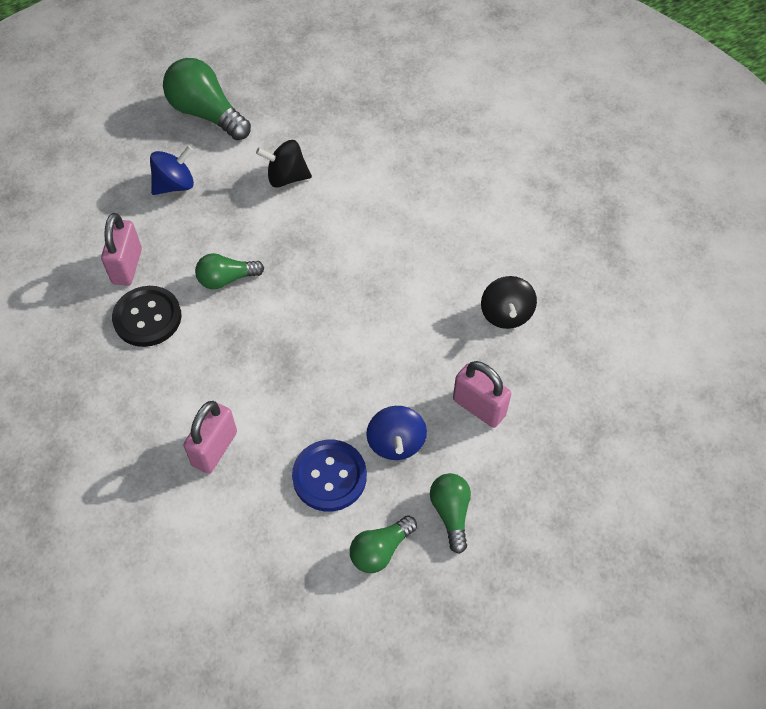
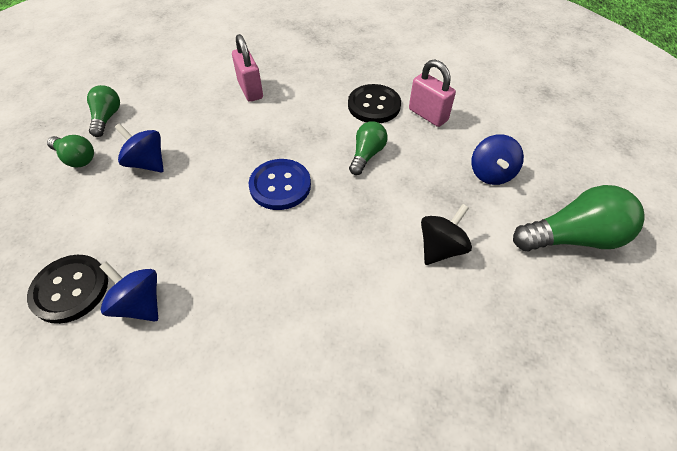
camera: 130 degrees right, 5 degrees down
(329, 476) = (172, 123): blue button -> blue button (280, 186)
(479, 407) = (105, 222): pink padlock -> none
(506, 314) = (139, 304): black spinning top -> blue spinning top
(544, 368) = (70, 289): none -> black button

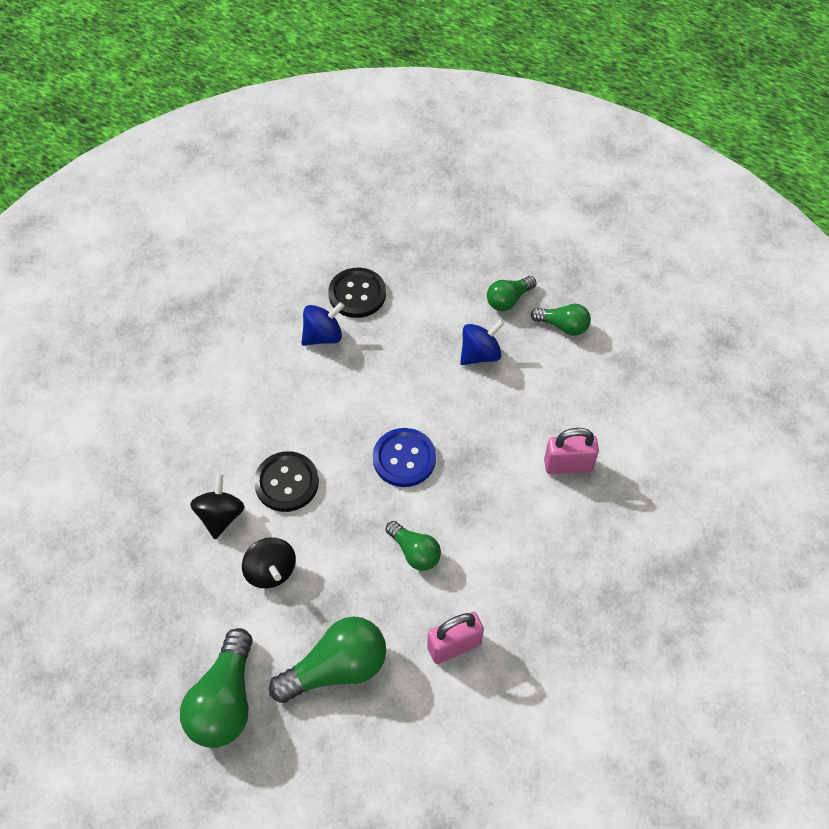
camera: 110 degrees right, 5 degrees up
(374, 105) = (493, 591): black button -> black button (286, 483)
(409, 317) = (220, 516): none -> black spinning top
(491, 173) = (336, 668): blue spinning top -> green light bulb

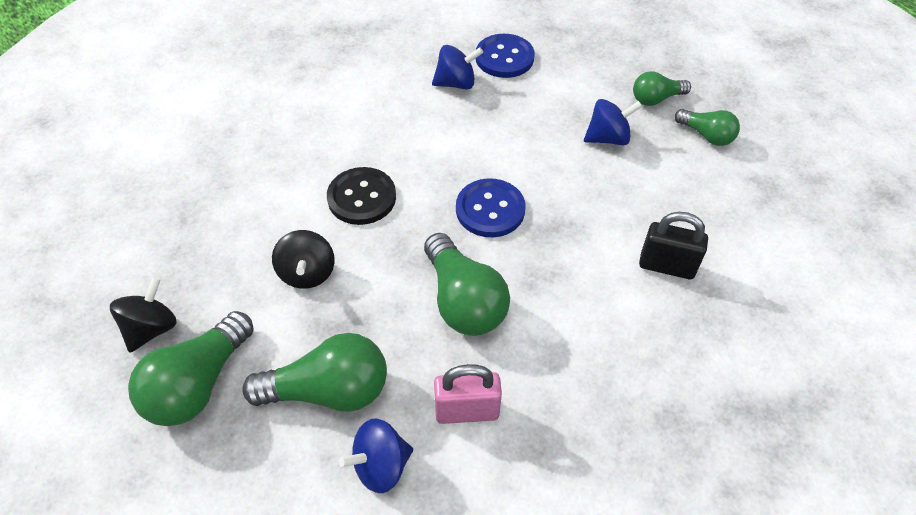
camera: 20 degrees right, 5 degrees down
(220, 516) = (283, 208): black spinning top -> black spinning top (151, 328)
(357, 294) = (504, 58): black button -> blue button
(405, 714) = (381, 466): none -> blue spinning top
(414, 552) = (463, 301): green light bulb -> green light bulb, size x1.71
(568, 465) = (666, 266): pink padlock -> black padlock

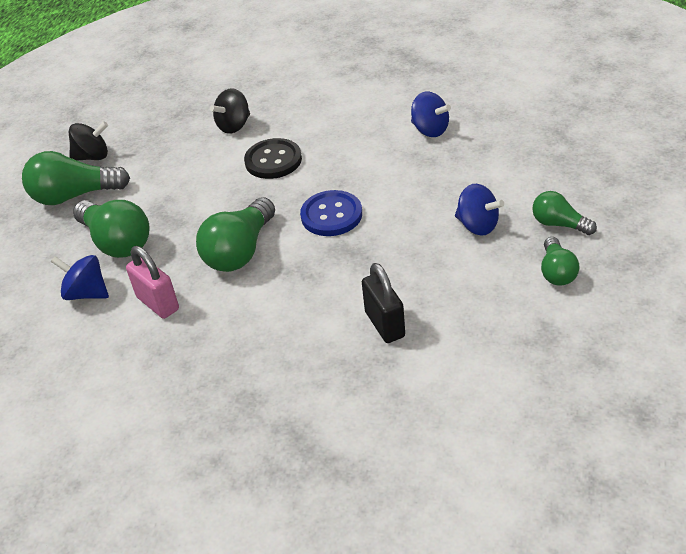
camera: 55 degrees right, 10 degrees down
(307, 273) = (190, 180): black spinning top -> black spinning top (234, 126)
(504, 58) = (489, 132): blue button -> none

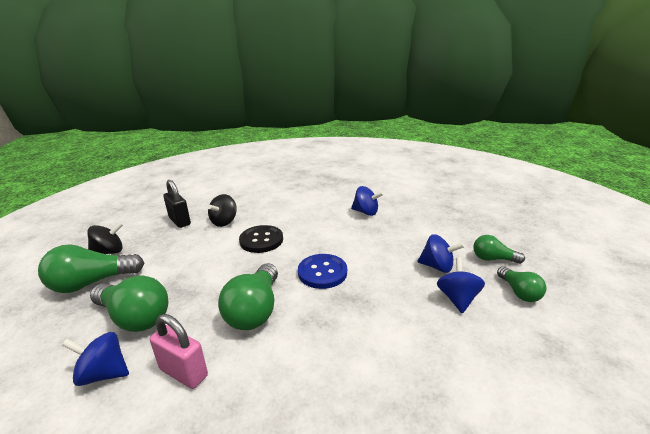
camera: 20 degrees left, 15 degrees down
(385, 324) = (414, 358): black padlock -> black padlock (179, 221)
(474, 269) = (457, 299): none -> blue spinning top

